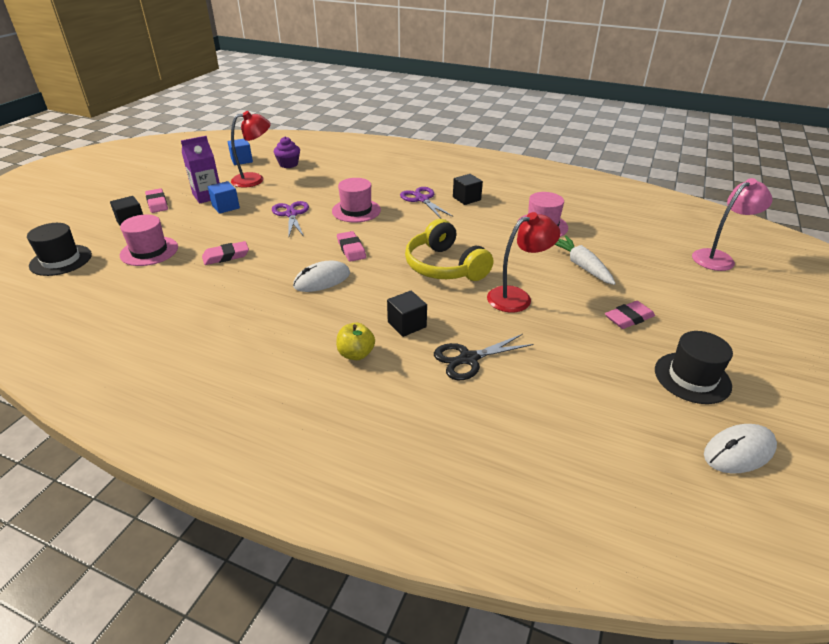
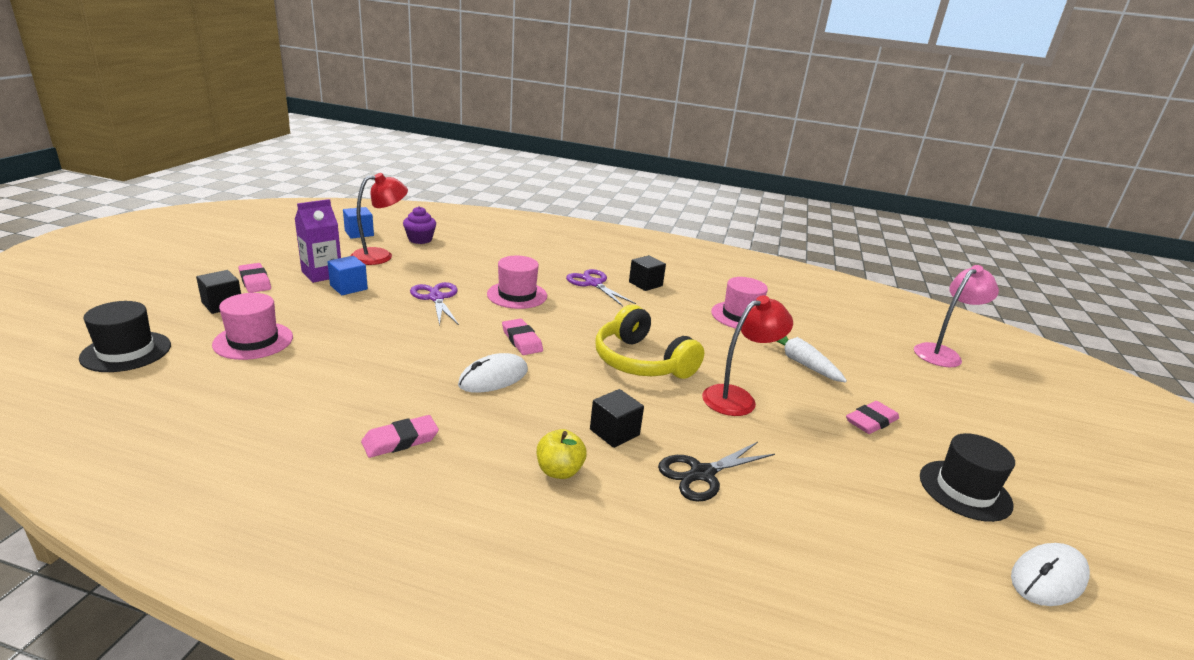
camera: 10 degrees left, 10 degrees down
(226, 256) = (360, 348): pink eraser -> pink eraser (400, 440)

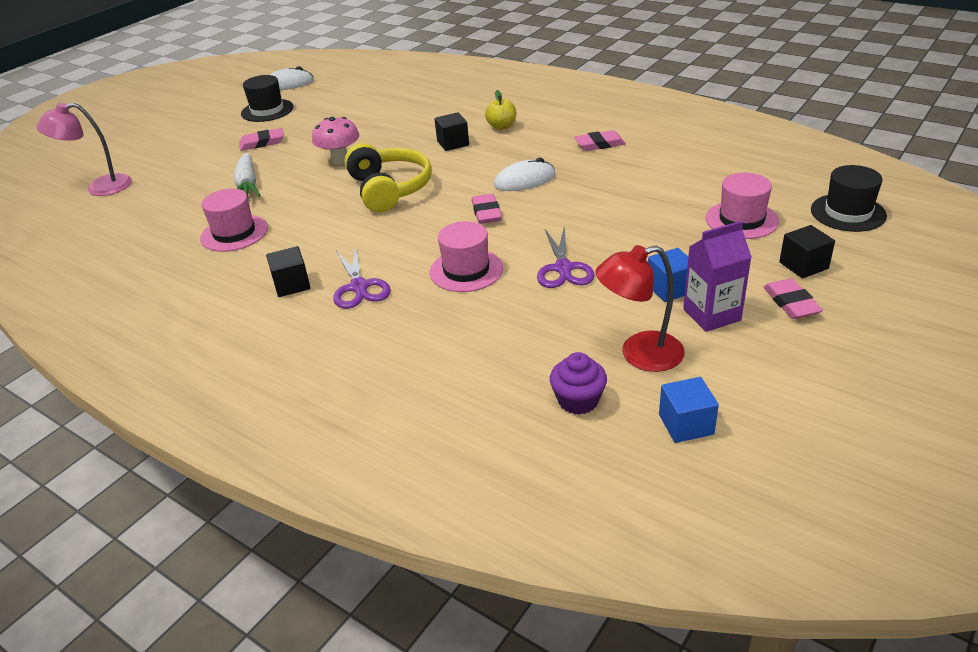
camera: 155 degrees left, 10 degrees up
(702, 474) = (415, 122): black scissors -> none
(737, 397) = (340, 160): red lamp -> pink mushroom

